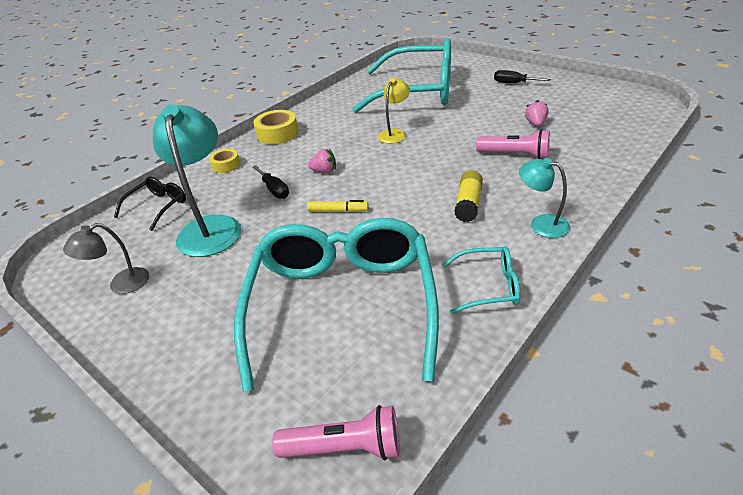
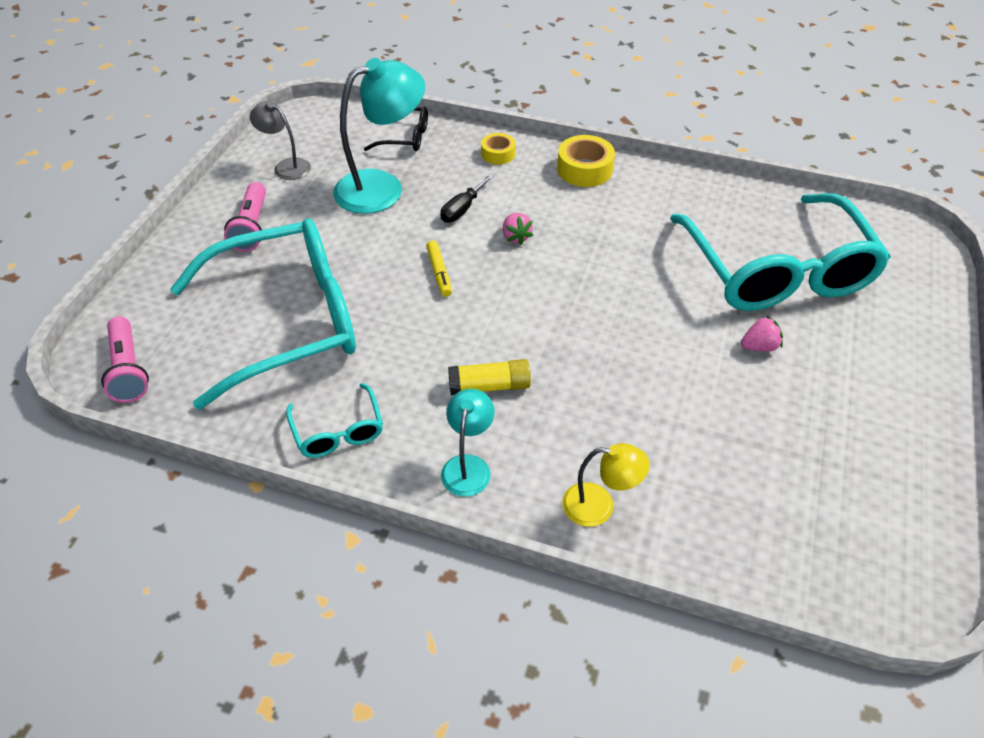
camera: 65 degrees right, 10 degrees up
(394, 133) = (634, 276): yellow lamp -> yellow lamp (599, 506)
(514, 83) = (875, 383): black screwdriver -> none
(515, 155) = (629, 417): pink flashlight -> pink flashlight (252, 227)
(535, 123) = (738, 430): pink strawberry -> pink strawberry (759, 346)

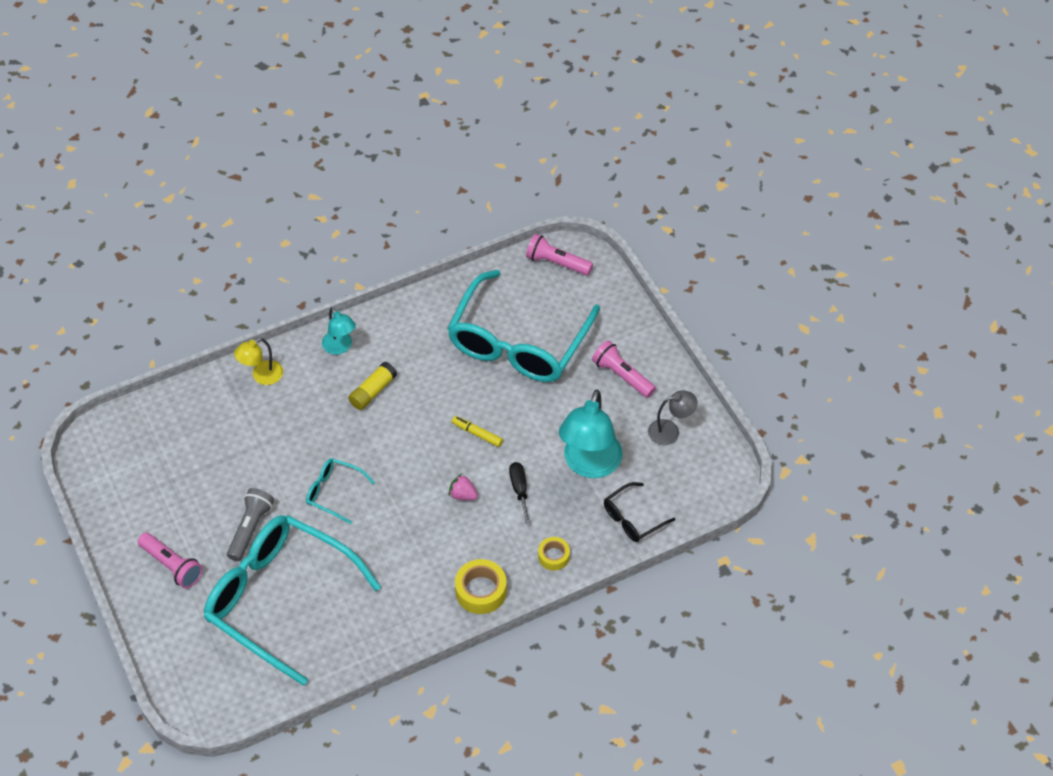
camera: 135 degrees right, 5 degrees up
(338, 431) = (418, 315): turquoise glasses -> turquoise glasses (334, 492)
(759, 346) = (250, 529): pink strawberry -> grey flashlight
(878, 370) = (172, 565): none -> pink flashlight

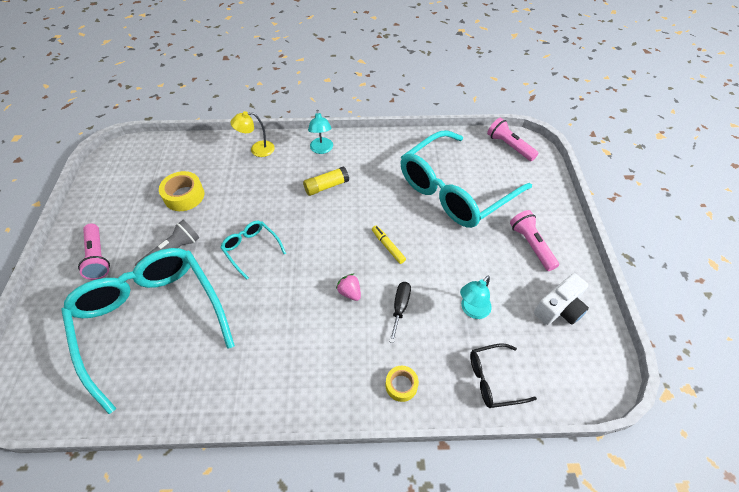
camera: 25 degrees right, 0 degrees up
(481, 591) = (317, 390): yellow tape -> yellow tape (184, 196)
(589, 465) = (472, 310): turquoise lamp -> turquoise lamp, size x0.54
(670, 431) = (559, 308): grey lamp -> white camera

